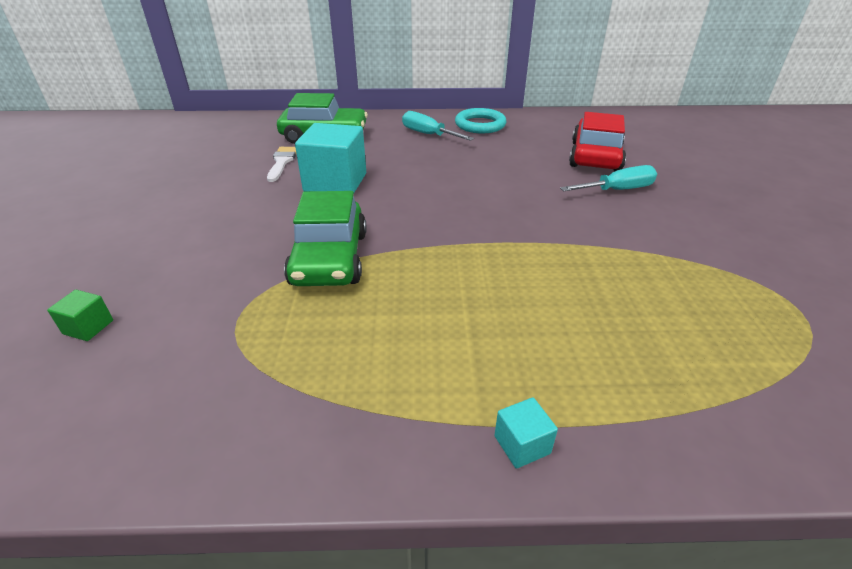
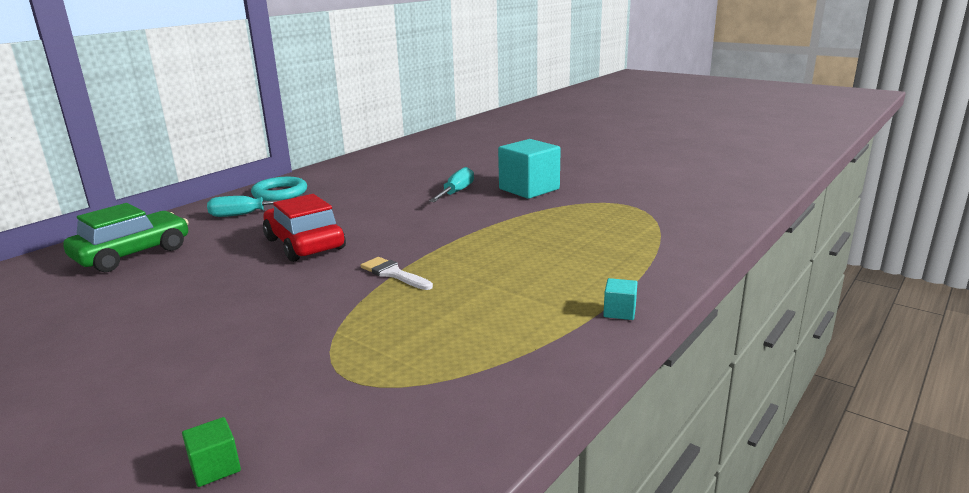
camera: 50 degrees left, 15 degrees down
(282, 162) = (131, 288): white brush -> white brush (393, 274)
(329, 258) = (340, 313): green car -> none
(335, 182) = (231, 275): turquoise cube -> turquoise cube (529, 189)
(595, 156) = (408, 181): red car -> red car (305, 244)

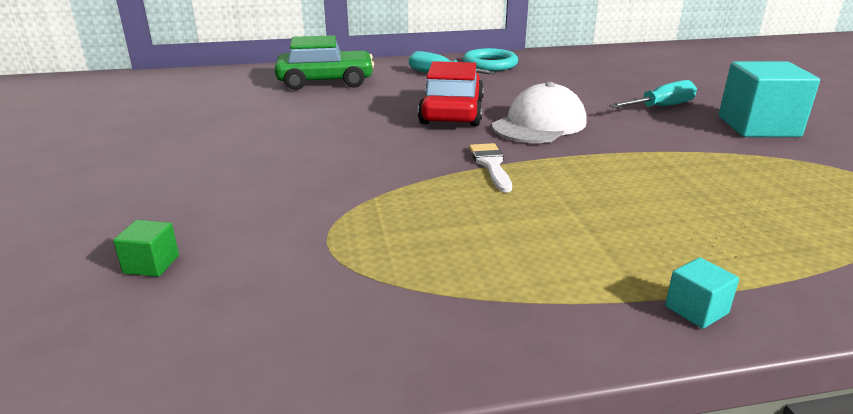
camera: 40 degrees right, 5 degrees up
(388, 231) = (539, 124): none -> white cap

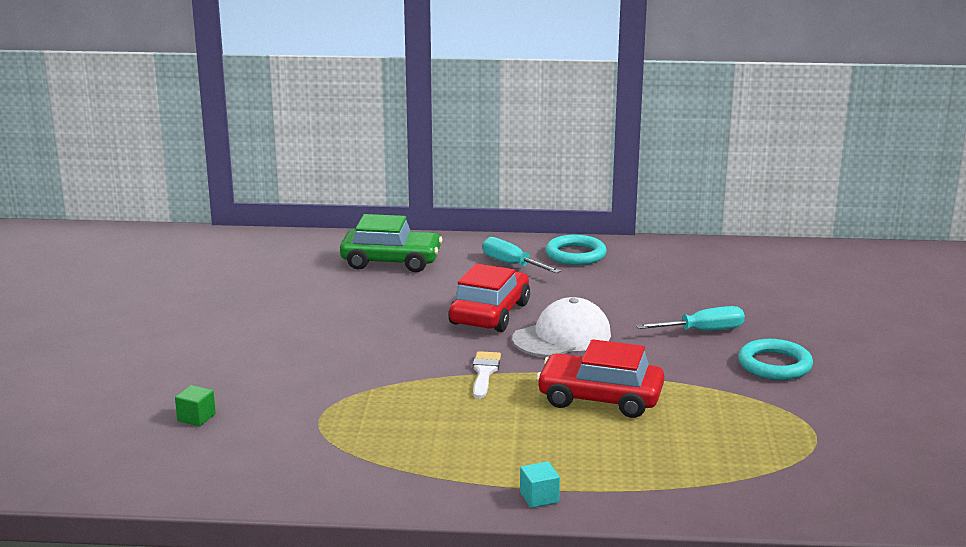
camera: 15 degrees right, 5 degrees down
(636, 176) = (600, 398): none -> red car
(758, 127) = (774, 365): turquoise cube -> turquoise ring

